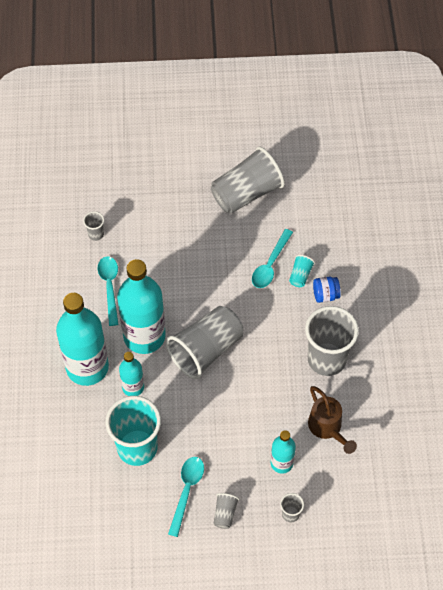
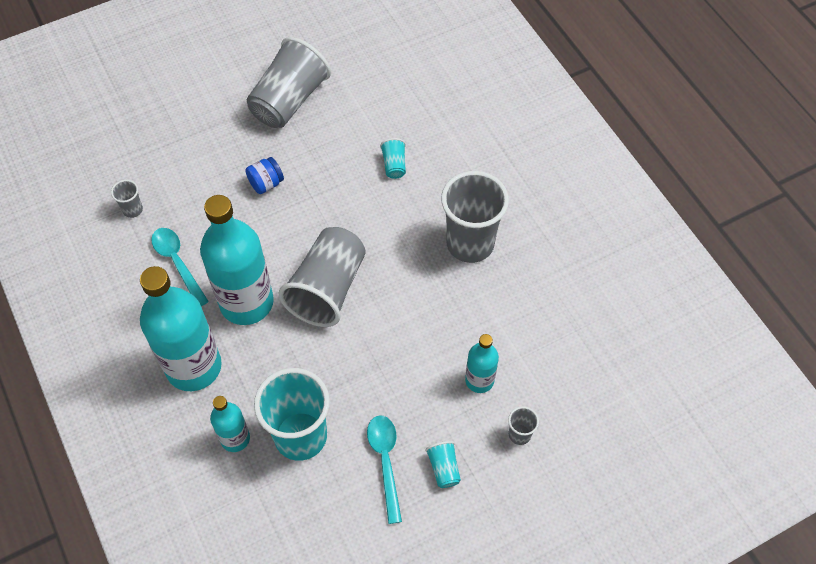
camera: 25 degrees left, 0 degrees up
(133, 387) = (261, 367): turquoise bottle -> turquoise bottle (235, 438)
(225, 514) = (443, 468): grey cup -> turquoise cup
(270, 265) = (354, 166): turquoise spoon -> none
(325, 295) = (432, 175): blue jar -> blue jar (266, 183)
(327, 428) = (510, 319): brown watering can -> none

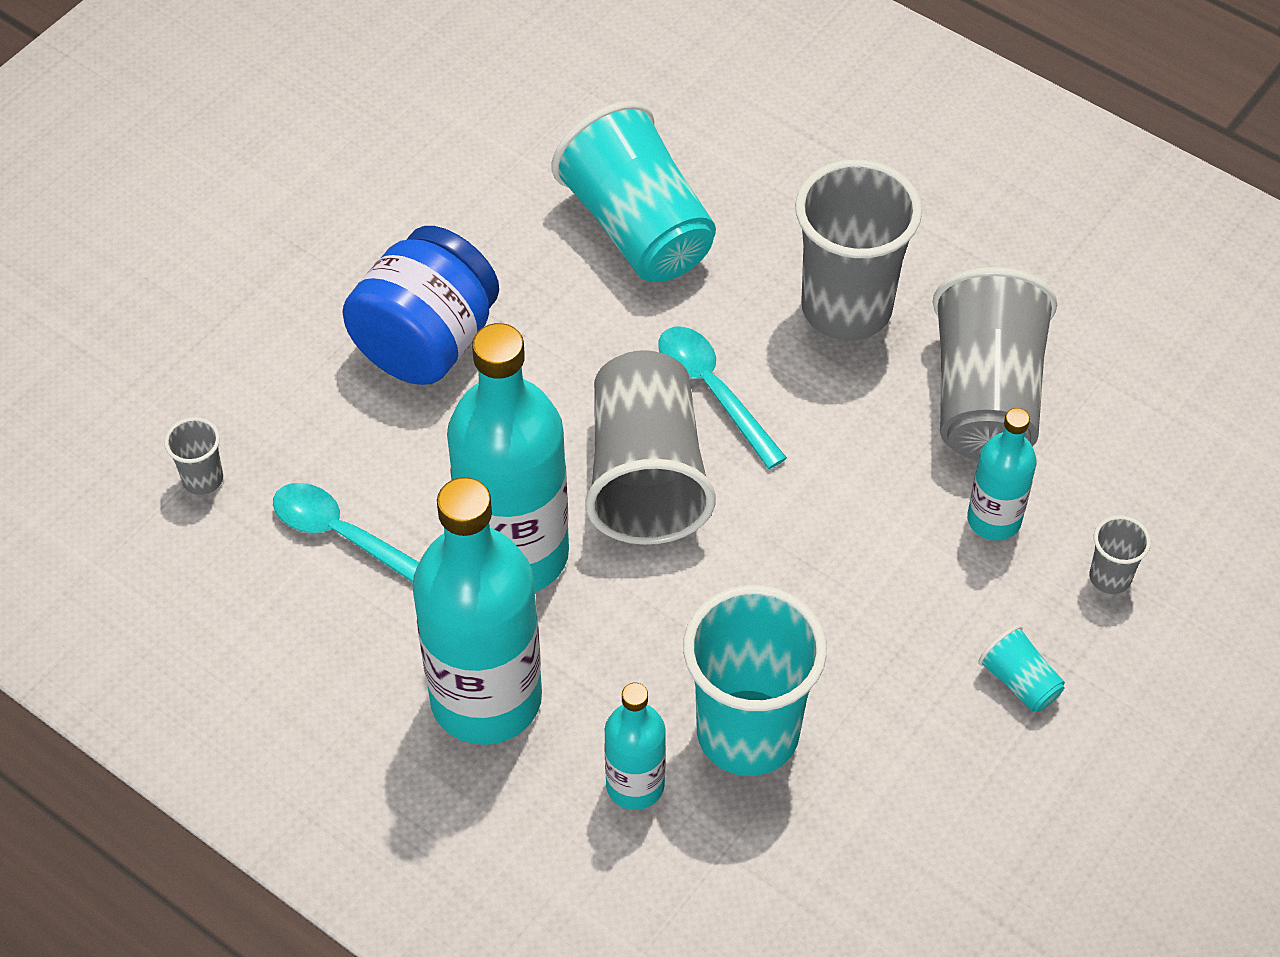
camera: 25 degrees left, 5 degrees down
(266, 183) = (426, 342): blue jar -> blue jar, size x2.04
(289, 100) = (381, 187): grey cup -> grey cup (985, 397)
(385, 461) = (917, 712): turquoise spoon -> turquoise spoon (712, 391)
(394, 165) = (637, 228): turquoise cup -> turquoise cup, size x2.33

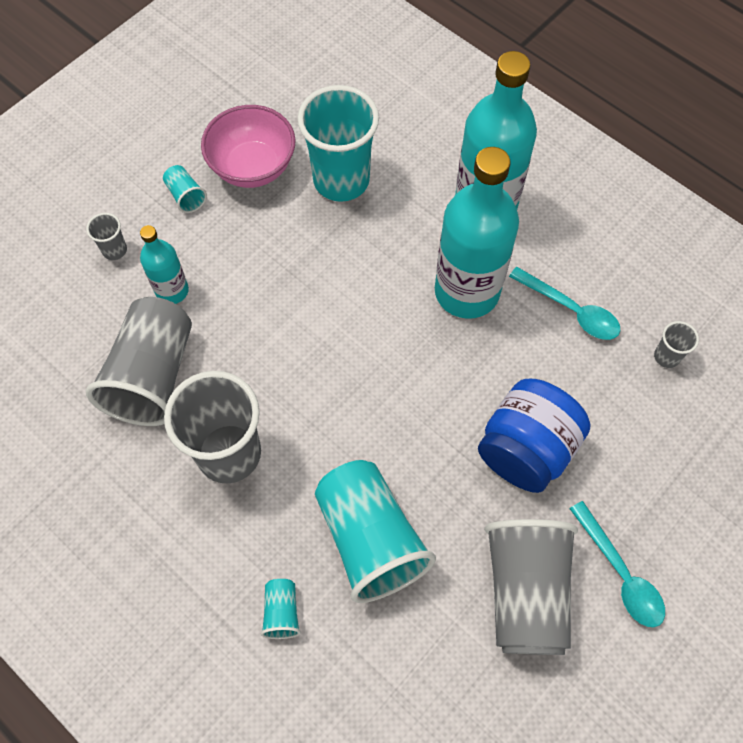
camera: 175 degrees left, 10 degrees up
(635, 785) = (405, 159): turquoise bottle -> none
(646, 475) = (382, 337): grey cup -> grey cup (525, 592)
(712, 391) = (332, 394): turquoise spoon -> turquoise spoon (620, 573)
(739, 149) = (282, 612): none -> turquoise cup
(913, 746) = (253, 167): none -> pink bowl

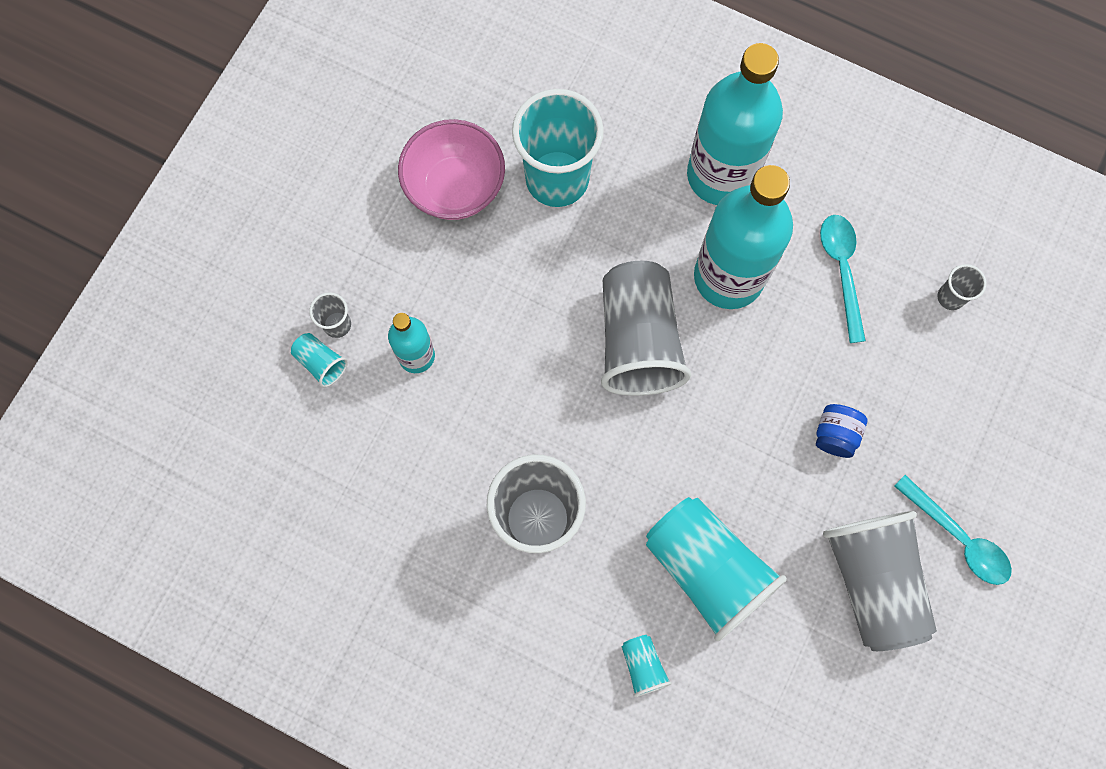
camera: 15 degrees left, 10 degrees up
(153, 375) = (429, 456): grey cup -> grey cup (638, 340)
(186, 196) = (393, 240): turquoise cup -> turquoise cup (321, 363)
(526, 449) = (835, 434): blue jar -> blue jar, size x0.49
(571, 310) = (841, 270): turquoise spoon -> turquoise spoon turned 120 degrees counterclockwise

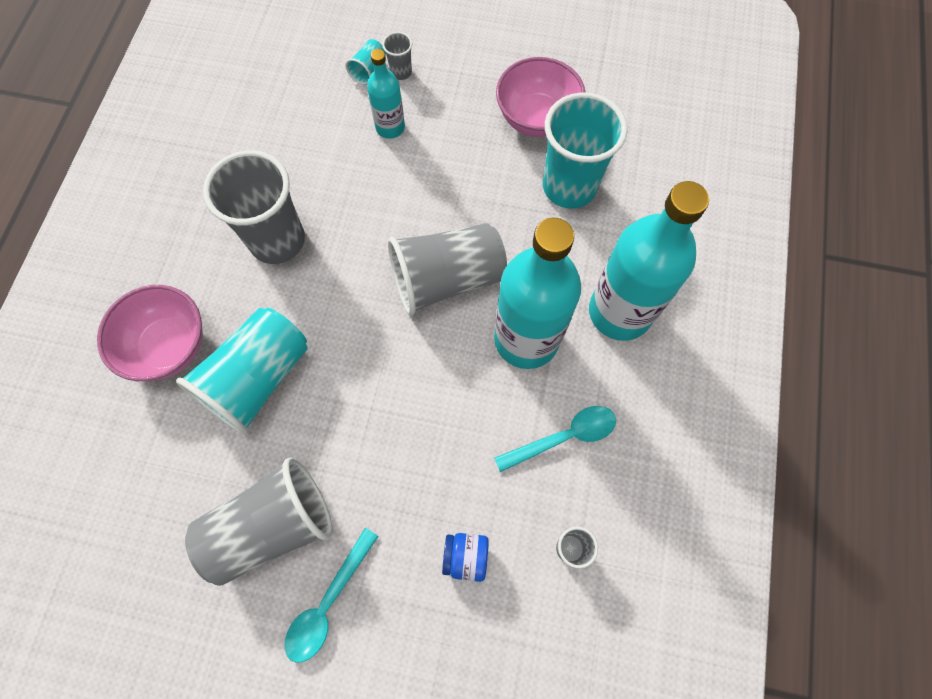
camera: 75 degrees right, 5 degrees down
(643, 666) = (169, 346): turquoise cup -> pink bowl
(835, 434) = (403, 463): blue jar -> blue jar (466, 556)

